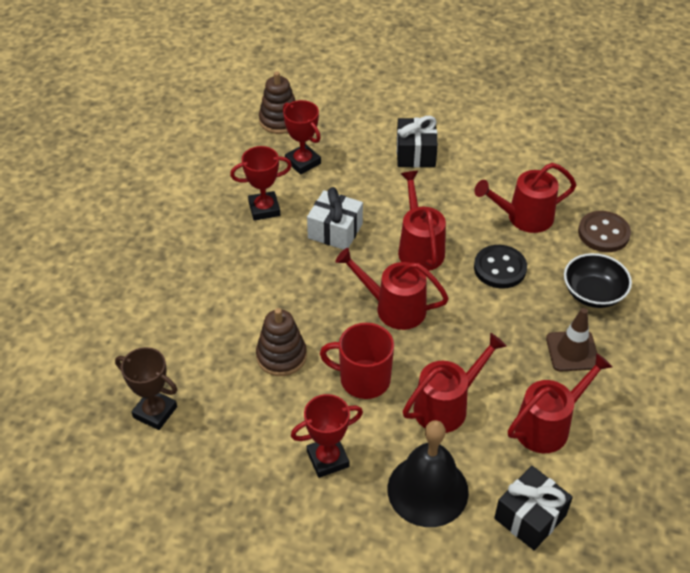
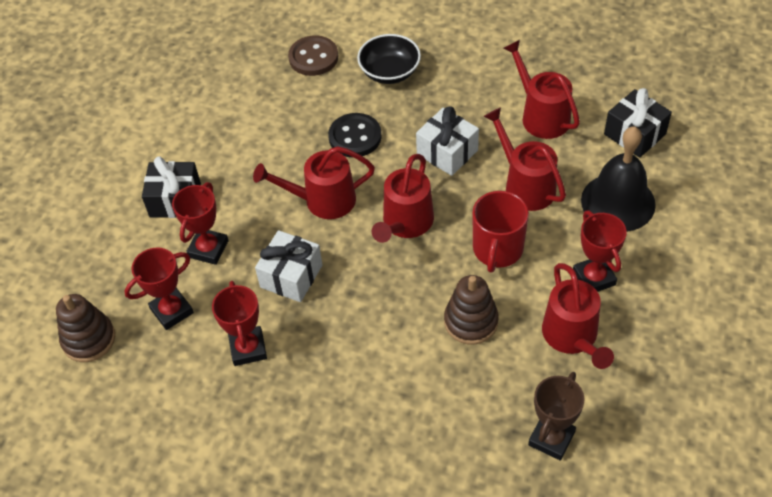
camera: 85 degrees left, 5 degrees up
(364, 178) = (208, 249): none -> red trophy
(486, 341) = (447, 152): none -> white gift
(523, 217) = (286, 114): red watering can -> red watering can (573, 337)
(572, 351) = (458, 92): brown traffic cone -> none

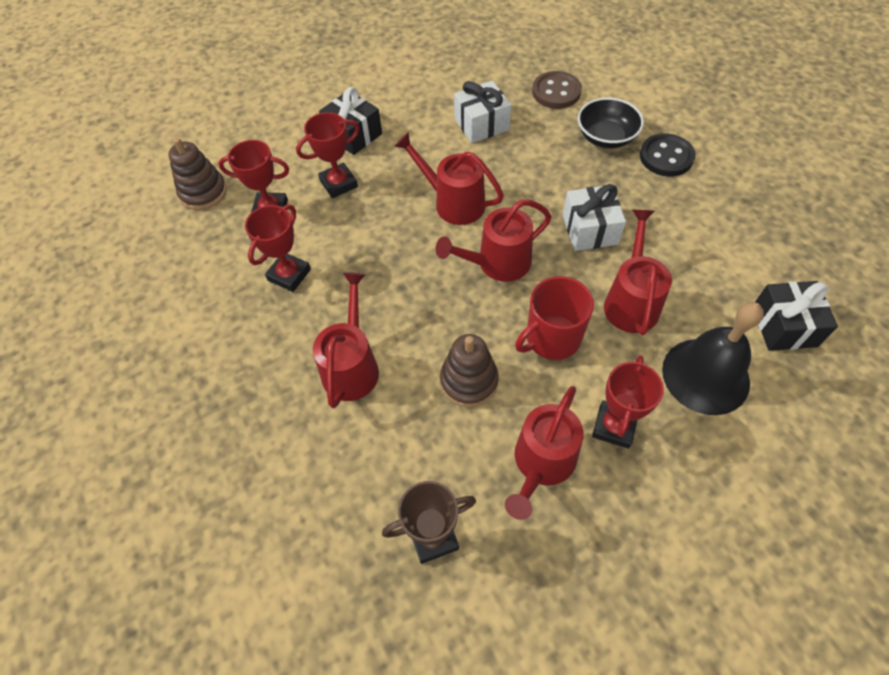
camera: 40 degrees right, 5 degrees up
(291, 276) = (373, 243): white gift -> white gift (481, 124)
(355, 137) = (527, 170): black button -> black button (666, 157)
(541, 115) = (705, 251): red watering can -> red watering can (352, 365)

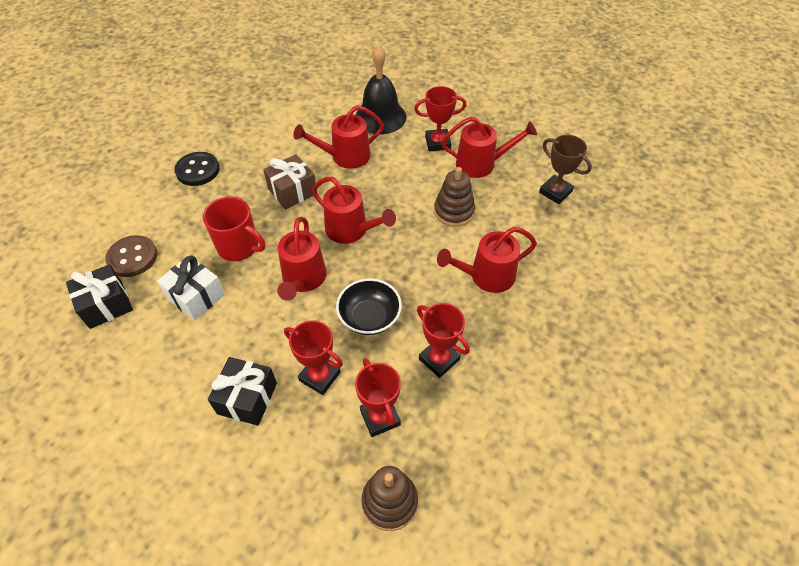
camera: 120 degrees left, 5 degrees down
(289, 275) = (439, 359): red trophy -> red trophy turned 45 degrees clockwise
(551, 338) = (396, 184): red mug -> red mug (239, 247)
(590, 229) = (292, 191): white gift -> brown gift
(606, 137) = (186, 208): black bowl -> black bowl (369, 317)
(784, 326) = (327, 95): black gift -> black gift (106, 305)

